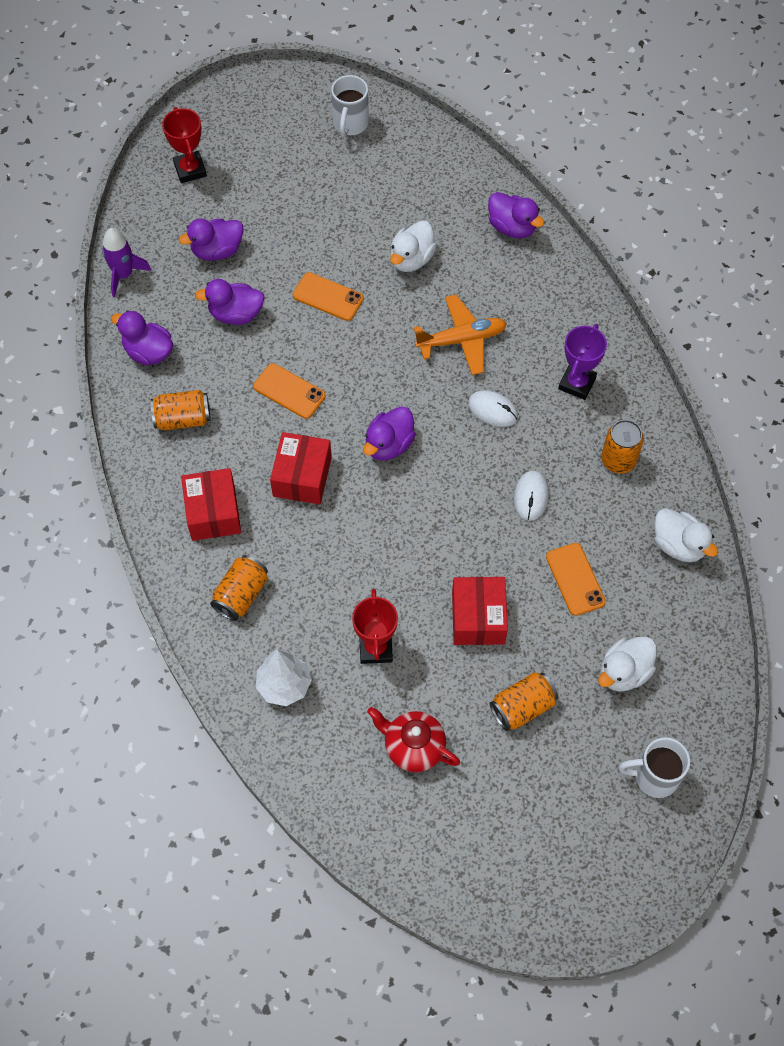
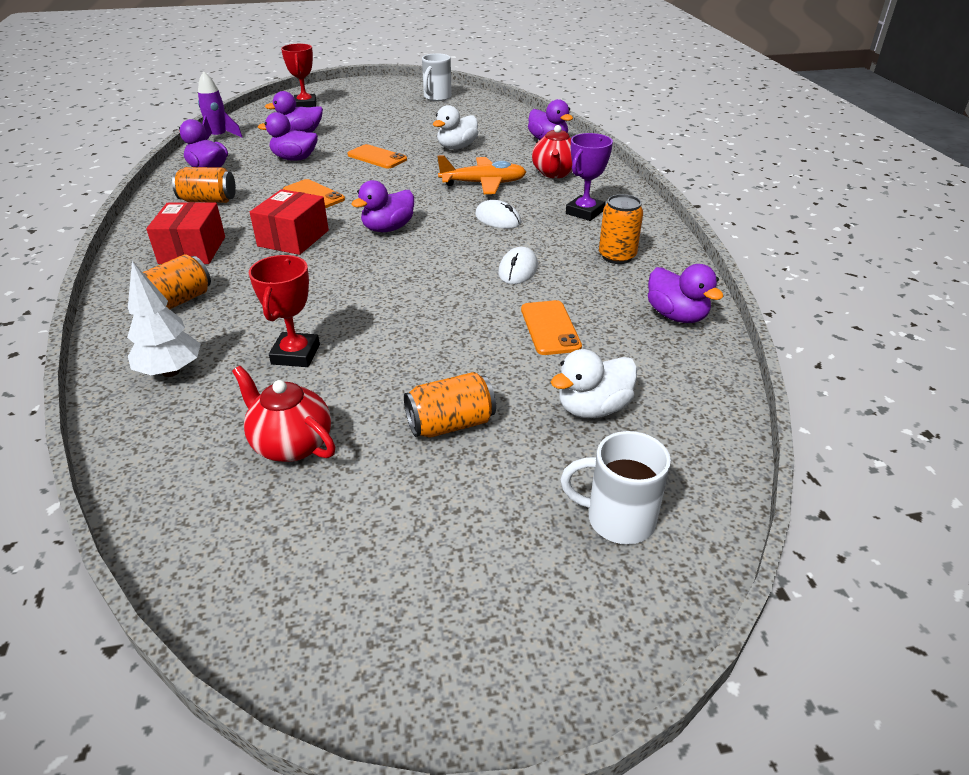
camera: 10 degrees right, 25 degrees down
(478, 618) = (426, 344): red box -> none
(533, 305) = (554, 173): none -> red teapot
(678, 545) = (676, 316): white duck -> purple duck

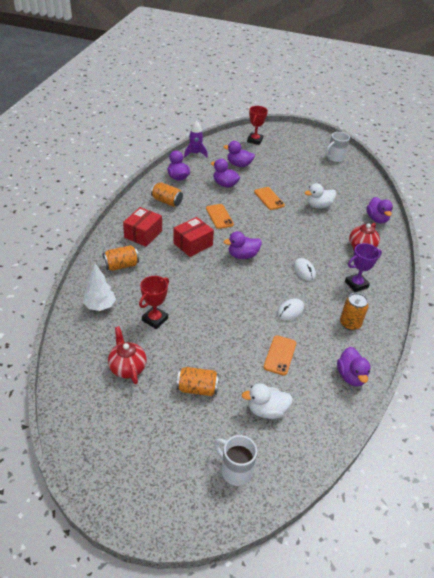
camera: 25 degrees right, 5 degrees up
(483, 184) = (314, 241): orange plane -> none

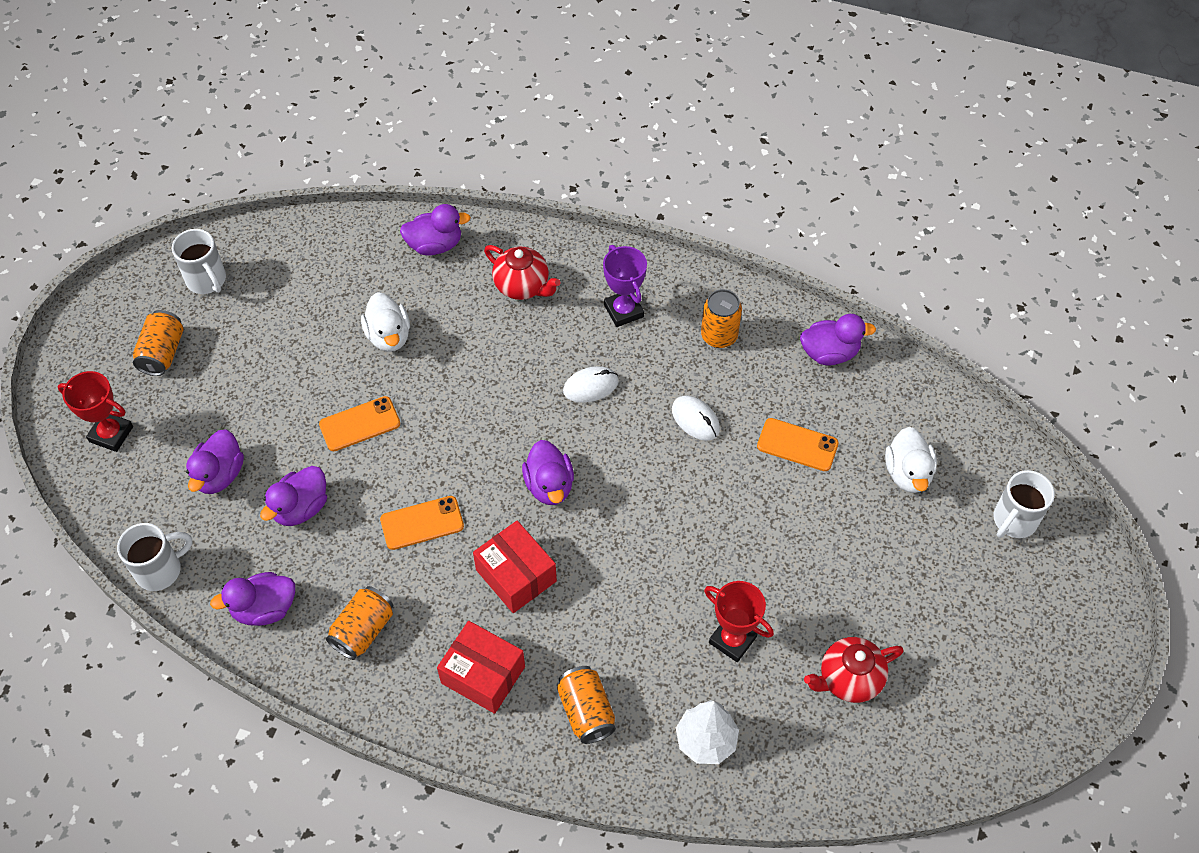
camera: 85 degrees left, 15 degrees up
(195, 153) = (160, 570): purple rocket -> white mug
(197, 388) = (879, 568): orange can -> orange can (162, 353)

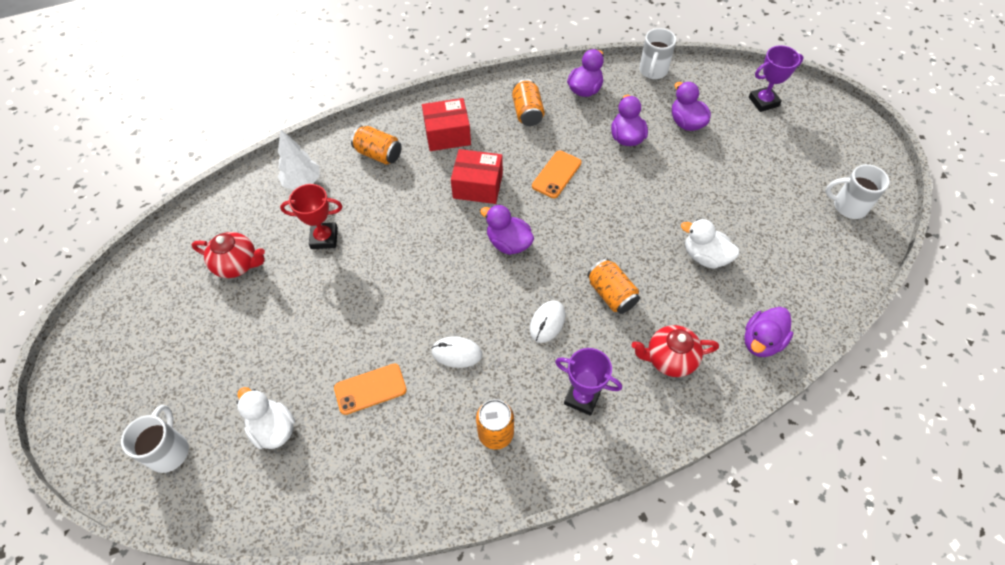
camera: 140 degrees right, 0 degrees up
(111, 434) = (763, 101): red trophy -> purple trophy
(162, 353) = (804, 153): orange can -> orange can (611, 294)
(360, 424) = (653, 196): orange phone -> none
(829, 353) = (399, 488): purple duck -> none
(849, 679) = (237, 264): red teapot -> red teapot turned 75 degrees clockwise

